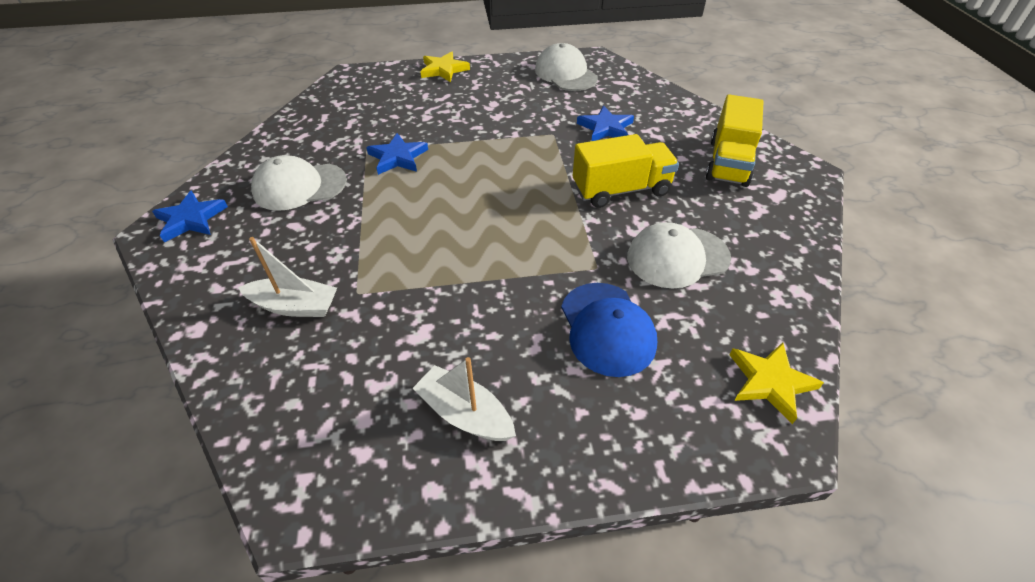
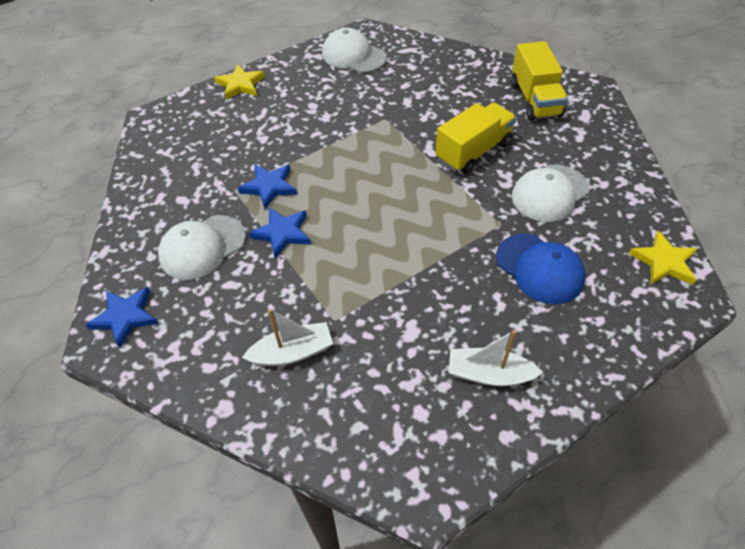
camera: 25 degrees left, 5 degrees up
(606, 128) = (423, 99): blue star -> blue star (282, 233)

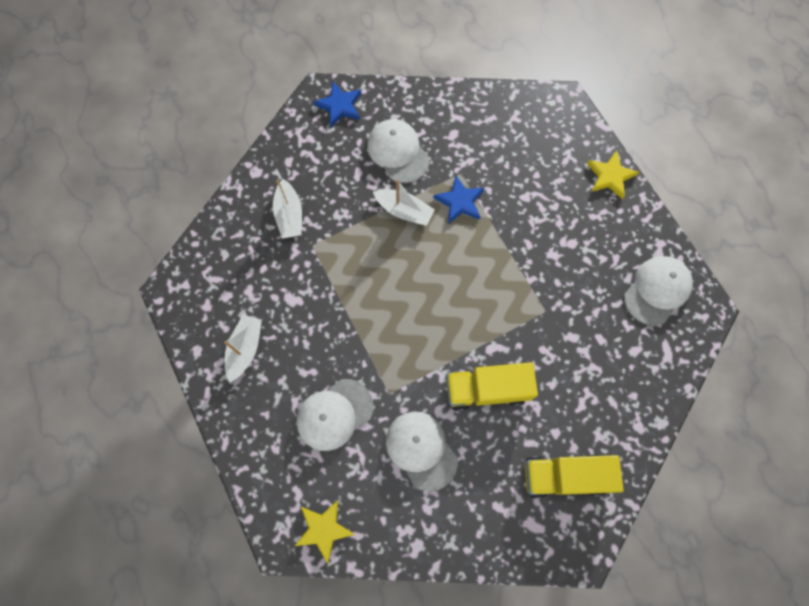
camera: 95 degrees right, 20 degrees up
(282, 233) = (404, 211): blue star -> white boat
(473, 152) = (487, 389): yellow truck -> yellow truck turned 120 degrees clockwise
(539, 268) = (334, 414): blue cap -> white cap

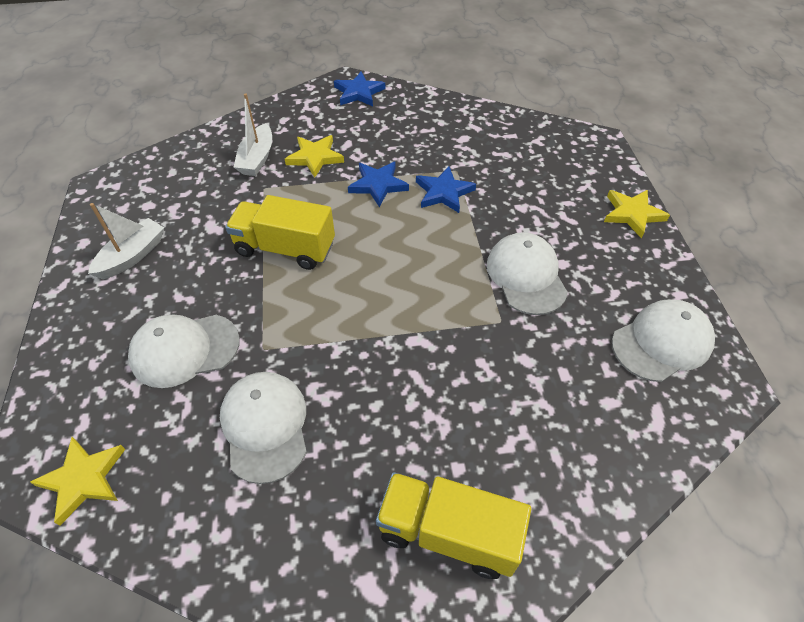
camera: 20 degrees right, 20 degrees down
(338, 197) = (315, 157): none -> yellow star
(398, 152) = (397, 138): white cap -> white cap (526, 276)
(404, 211) = (378, 185): white boat -> blue star
(487, 389) = (386, 384): yellow truck -> yellow truck (285, 248)

